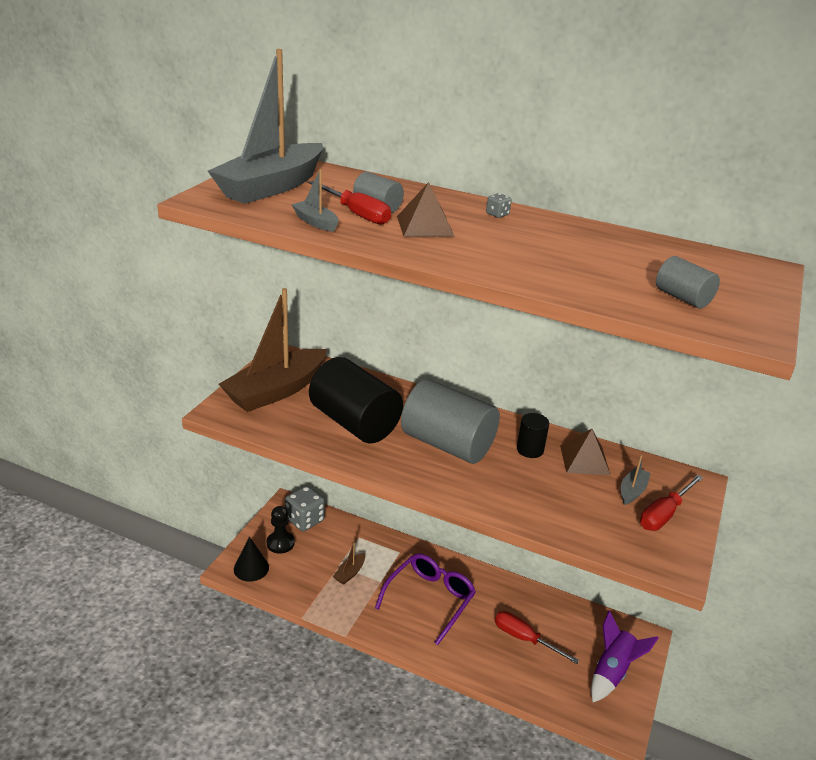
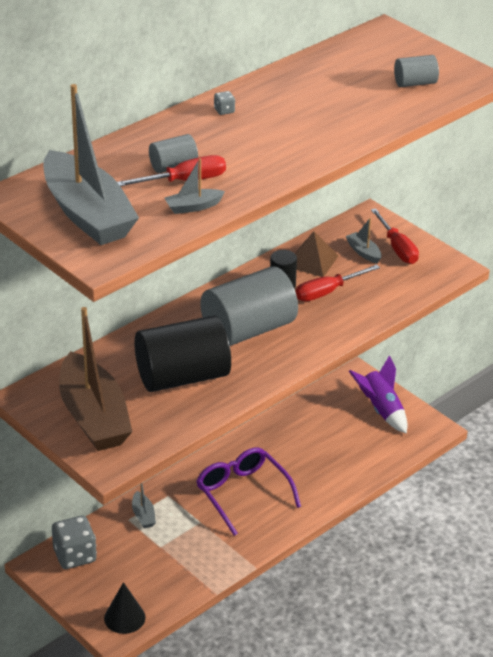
camera: 65 degrees left, 5 degrees up
(280, 543) = (100, 585): black pawn -> none
(350, 573) = (176, 541): brown boat -> none
(368, 544) = (143, 515): none -> grey boat
(425, 226) = (230, 153): brown pyramid -> none
(524, 639) = (321, 448): red screwdriver -> red screwdriver (327, 292)

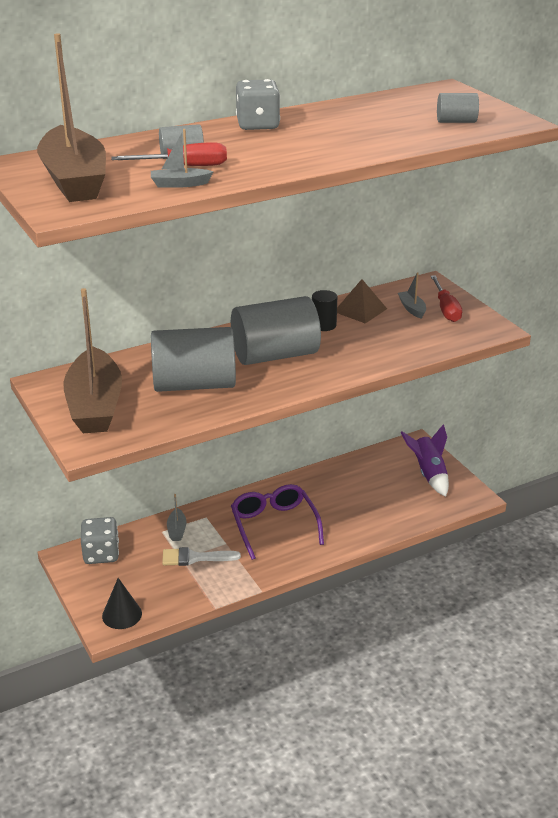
camera: 15 degrees right, 5 degrees down
(87, 214) = (74, 180): grey boat -> brown boat
(174, 543) = (194, 558): none -> white brush
(182, 377) = (194, 384): black cylinder -> grey cylinder
(224, 110) = (258, 125): grey dice -> grey dice, size x2.35
(327, 292) = (364, 335): red screwdriver -> none

